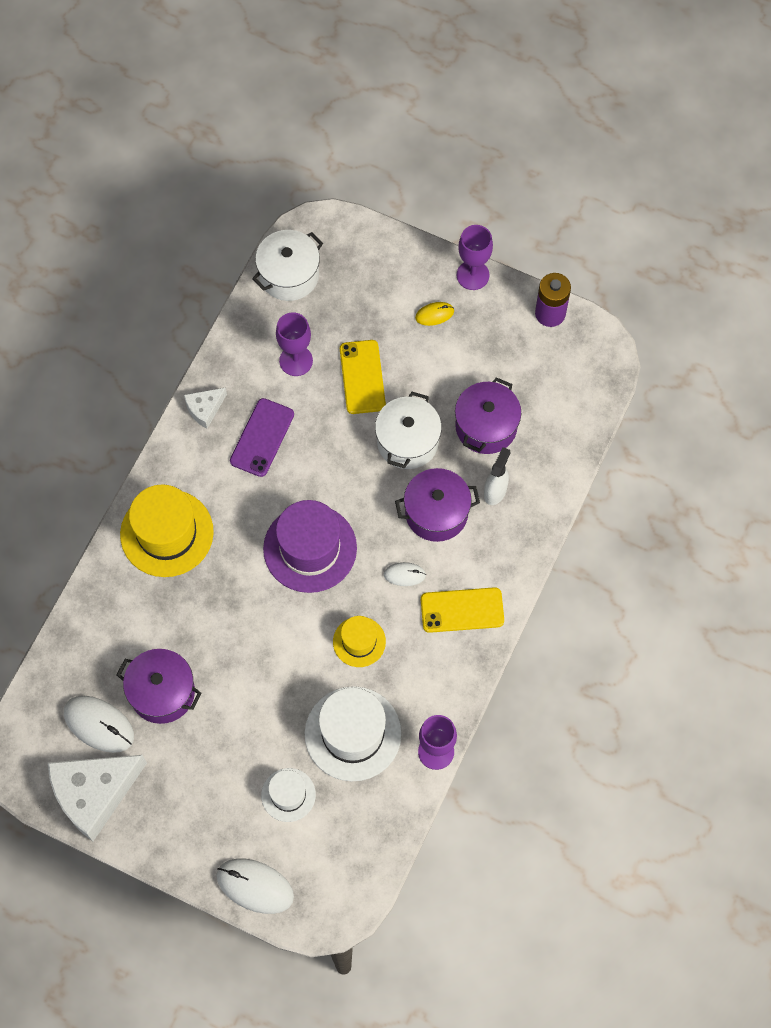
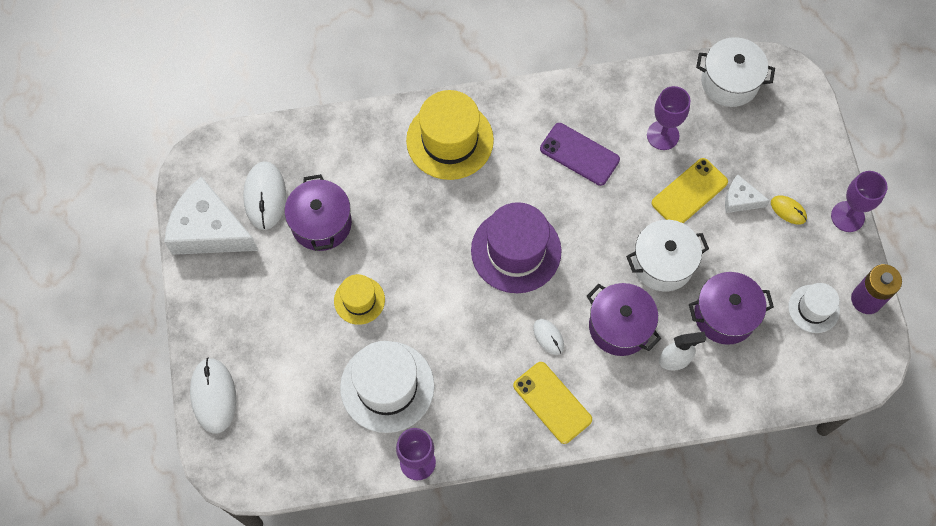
camera: 55 degrees right, 0 degrees up
(205, 409) = (570, 98): white cheese -> white cheese (740, 199)
(262, 437) = (579, 154): purple phone -> purple phone turned 45 degrees clockwise
(288, 795) = (303, 371): white hat -> white hat (813, 309)
(359, 641) = (466, 340): yellow hat -> yellow hat (359, 300)

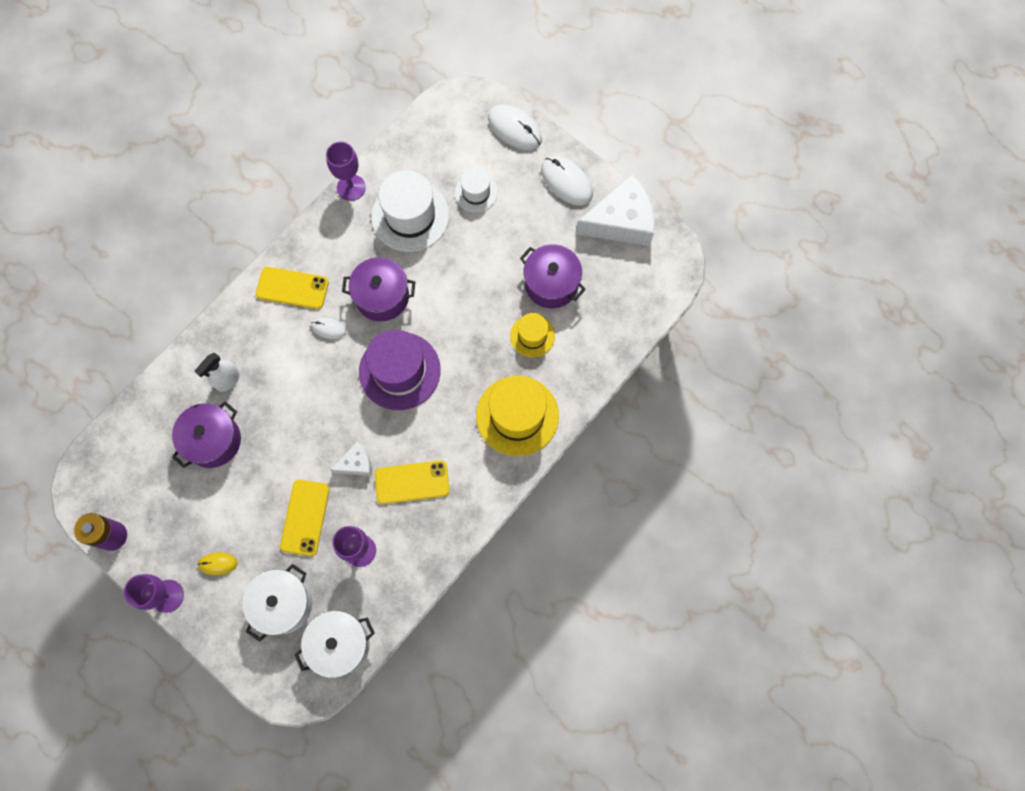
camera: 140 degrees right, 5 degrees up
(265, 196) = (607, 272): white mouse -> white mouse (566, 182)
(359, 300) = (478, 254): yellow hat -> yellow hat (532, 336)
(579, 154) = (412, 482): purple phone -> yellow phone
(619, 326) = (284, 374): purple pot -> purple pot (382, 296)
(663, 263) = (286, 445): white pot -> white pot (283, 604)
(740, 199) = (262, 543): white cheese -> white cheese (356, 463)
(813, 309) = (149, 497): white hat -> white hat (476, 192)

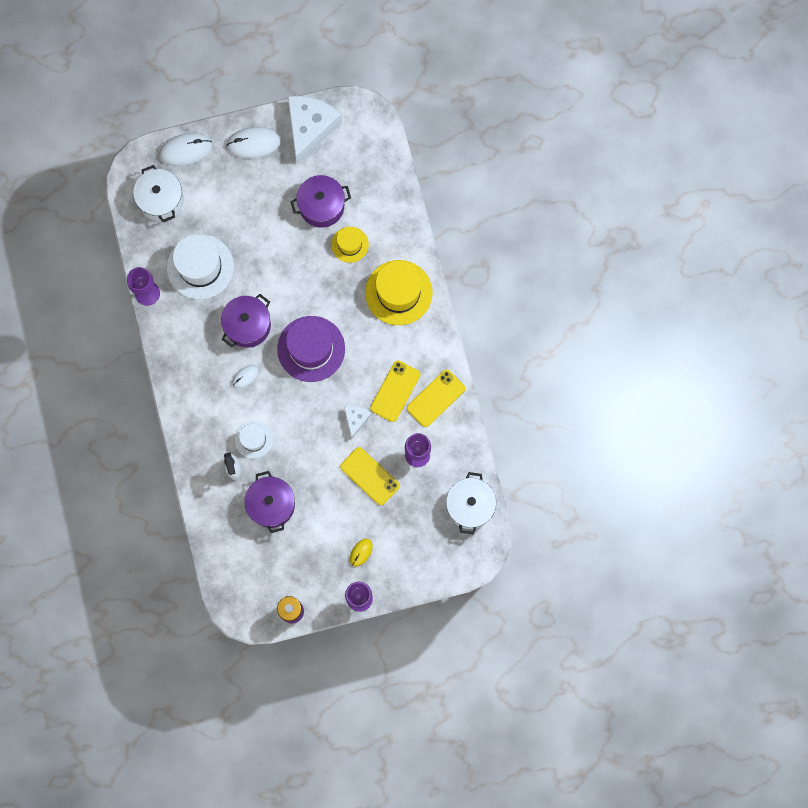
camera: 55 degrees left, 5 degrees up
(283, 604) = (418, 526): white pot -> white pot (161, 200)
(292, 288) = (196, 382): yellow phone -> yellow phone (436, 398)
(476, 192) = (215, 210): white hat -> white hat (253, 439)

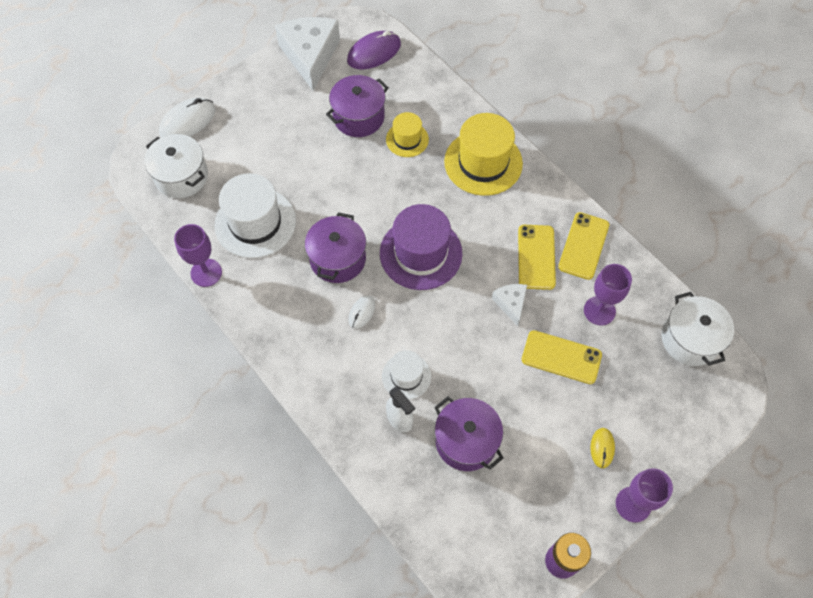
camera: 25 degrees left, 15 degrees down
(253, 143) = (258, 89): white mouse -> none
(364, 148) = (374, 52): none -> purple mouse

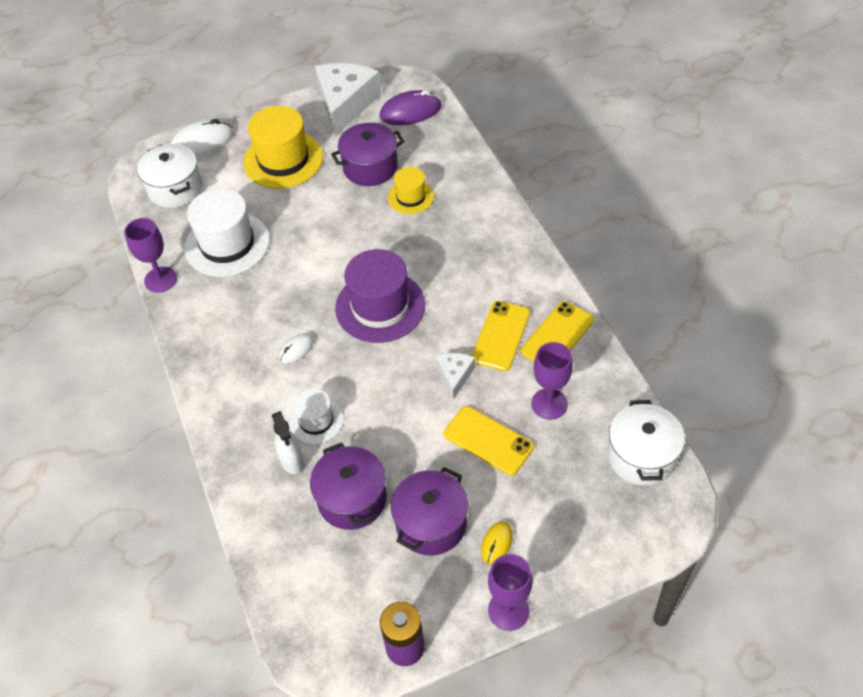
camera: 20 degrees right, 10 degrees down
(338, 259) = (293, 294): purple pot -> purple pot (431, 523)
(483, 162) = (481, 234): yellow hat -> yellow hat (283, 160)

